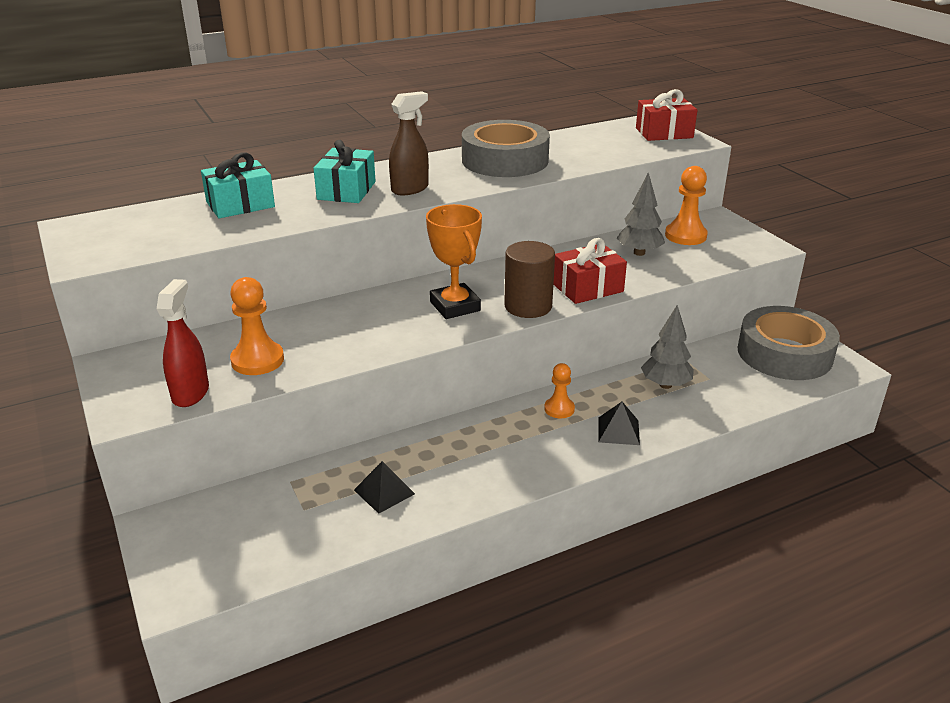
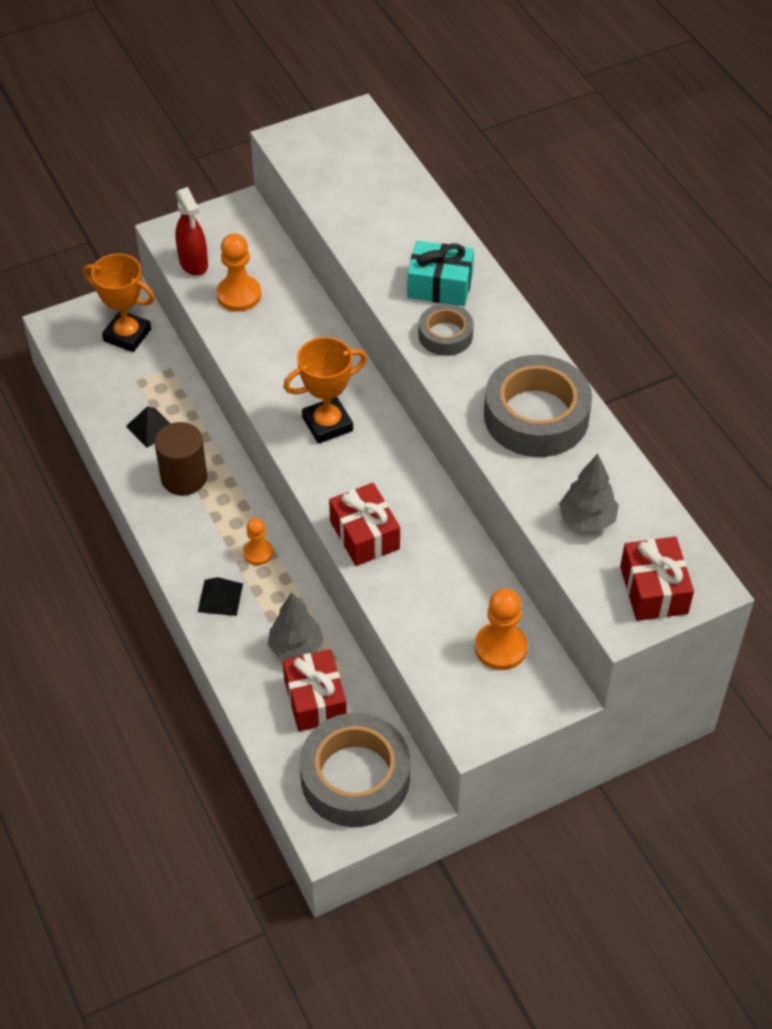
camera: 90 degrees right, 20 degrees up
(191, 393) = (193, 263): red spray bottle -> red spray bottle turned 60 degrees clockwise
(222, 522) = (127, 335): none -> orange trophy
(240, 204) = (403, 213): turquoise gift -> none
(410, 189) = (445, 335): brown spray bottle -> grey tape
(528, 306) = (326, 482): brown cylinder -> brown cylinder (184, 477)
(639, 253) = (451, 592): grey tree -> grey tree (587, 520)
(717, 374) = (315, 700): none -> red gift

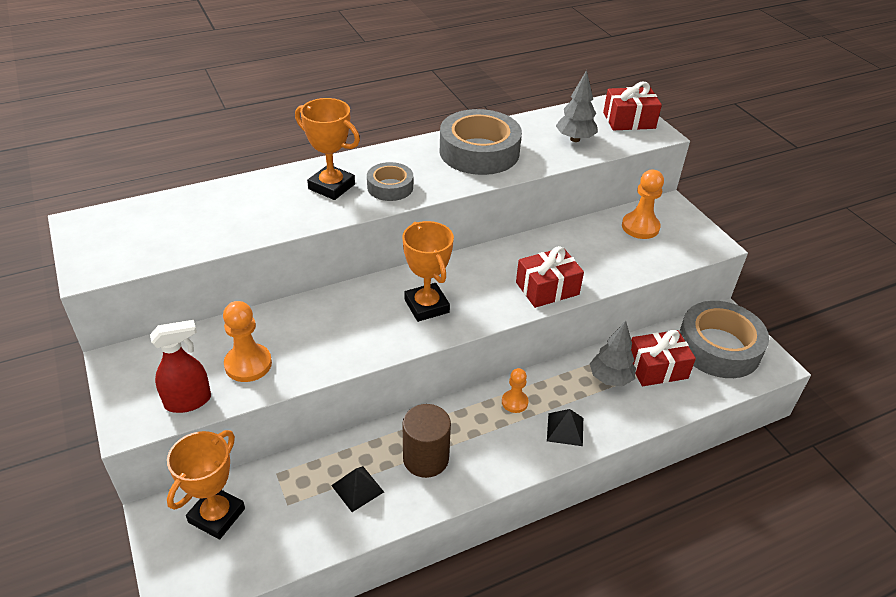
camera: 90 degrees left, 10 degrees down
(440, 286) = (331, 186): turquoise gift -> orange trophy

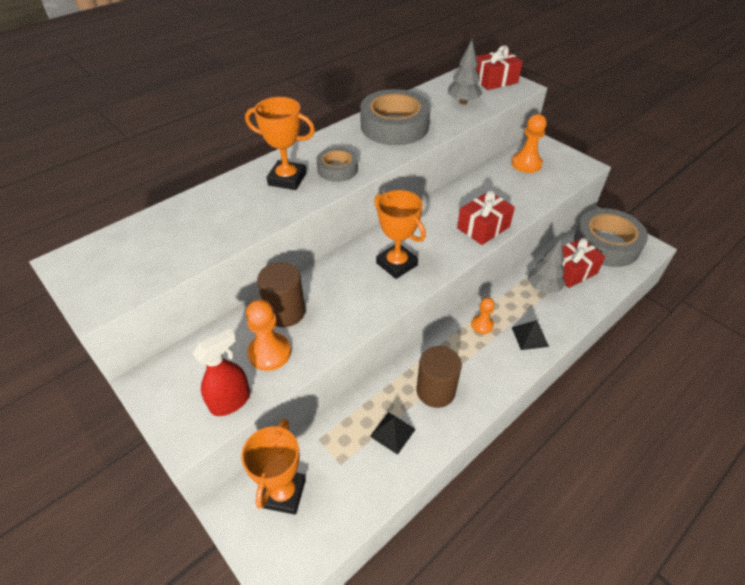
camera: 15 degrees left, 5 degrees up
(283, 327) = (285, 312): none -> brown cylinder

